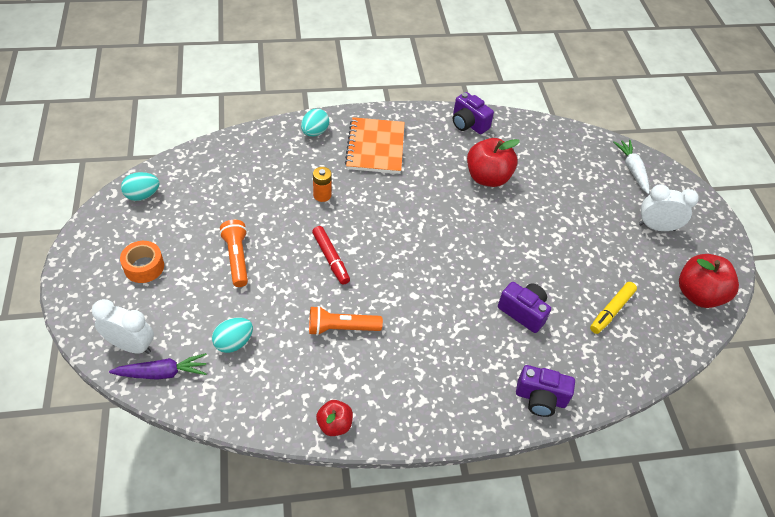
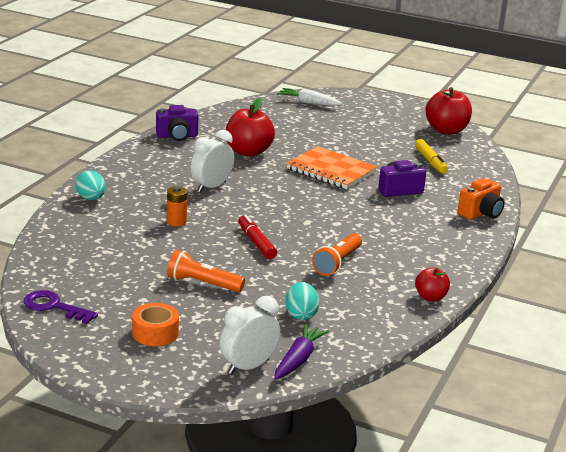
camera: 55 degrees left, 25 degrees down
(142, 195) = (54, 307): turquoise egg -> purple key
(330, 258) = (256, 242): red marker -> red marker turned 120 degrees counterclockwise
(375, 147) = (150, 180): orange notebook -> orange notebook (331, 170)
(540, 398) = (481, 213): purple camera -> orange camera
(656, 227) = (373, 118): white clock -> white clock (211, 187)

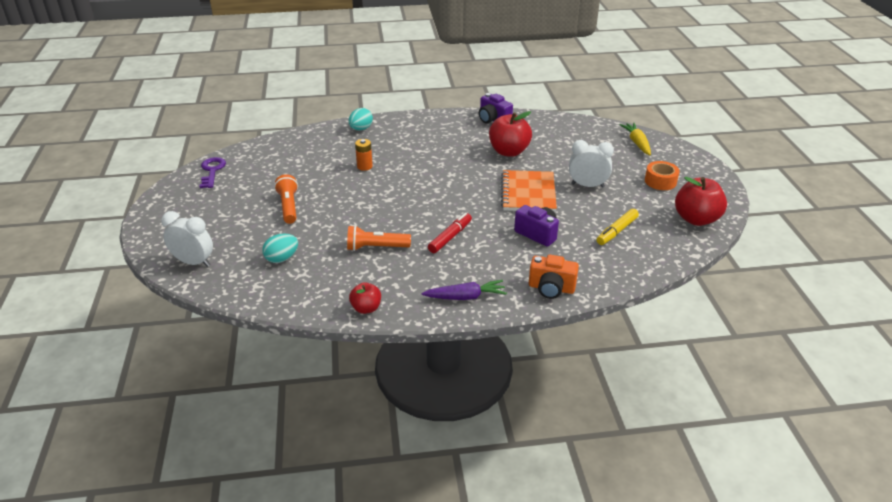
camera: 60 degrees right, 10 degrees up
(155, 333) = (209, 214): orange tape -> orange tape (660, 181)
(211, 187) = (432, 159): white clock -> white clock (587, 185)
(256, 242) = (369, 205): red marker -> red marker (450, 237)
(298, 359) = (219, 278): purple carrot -> purple carrot (465, 297)
(309, 103) = (637, 143): white carrot -> yellow carrot

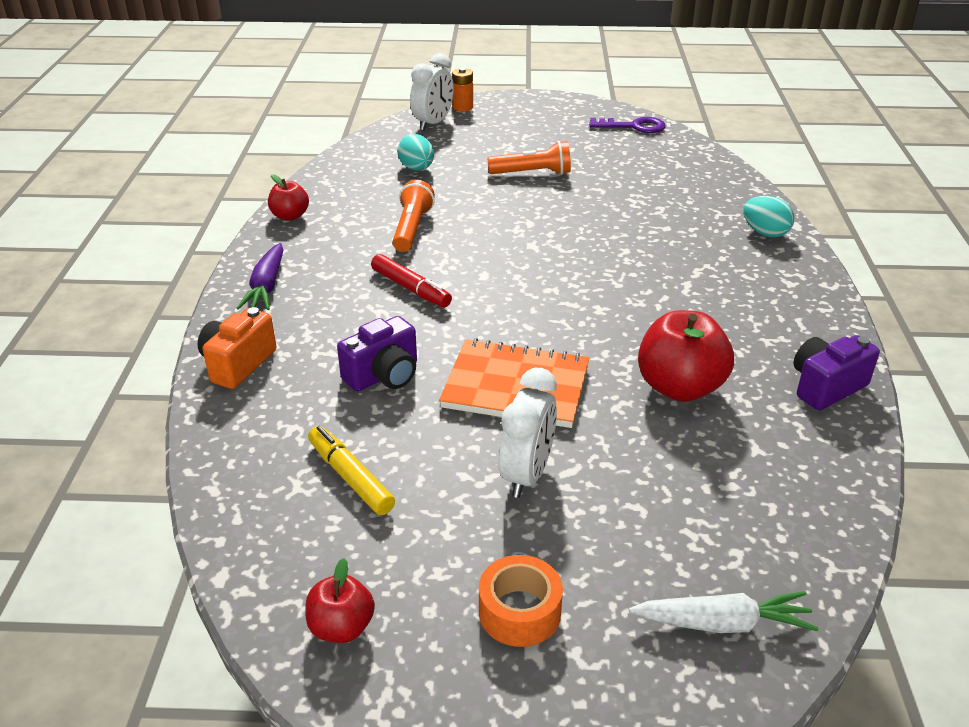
camera: 100 degrees right, 0 degrees up
(364, 166) = (634, 230): orange battery -> orange battery (462, 107)
(637, 143) = (723, 623): yellow carrot -> white carrot
(696, 219) = (341, 627): red apple -> red apple, size x0.56

